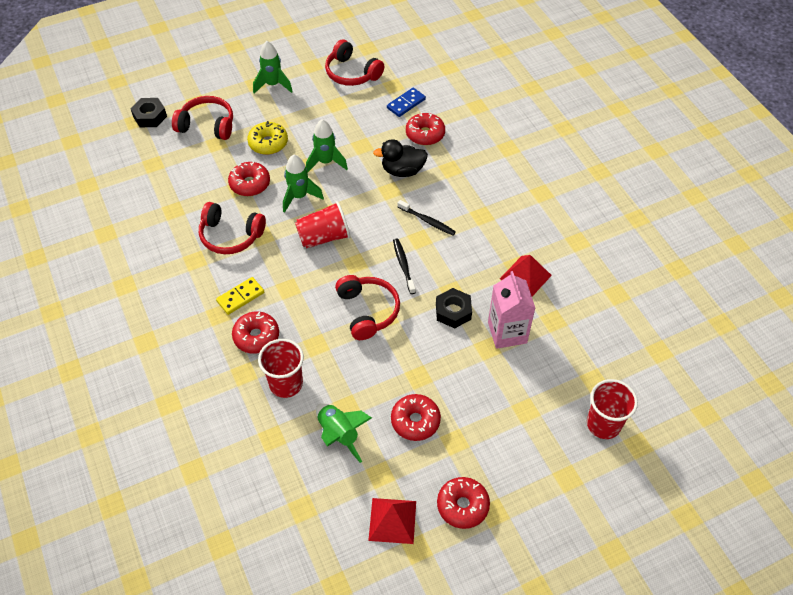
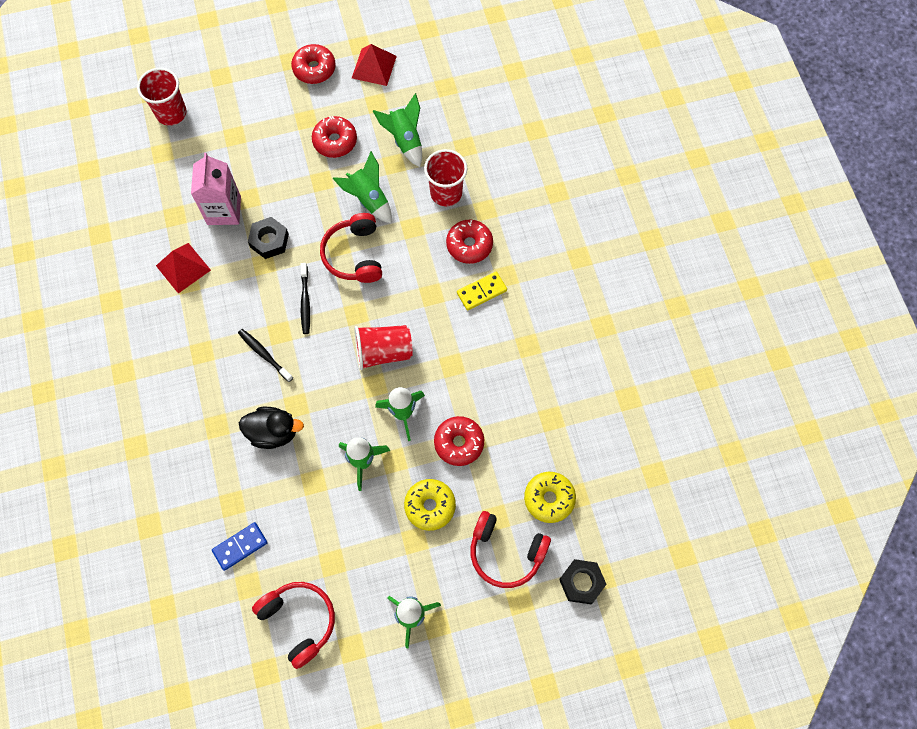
camera: 170 degrees left, 15 degrees up
(174, 159) = (549, 499): none -> yellow donut
(230, 236) = (487, 371): red headphones -> none
(365, 365) = (368, 199): none -> green rocket
(425, 134) = (230, 487): red donut -> none

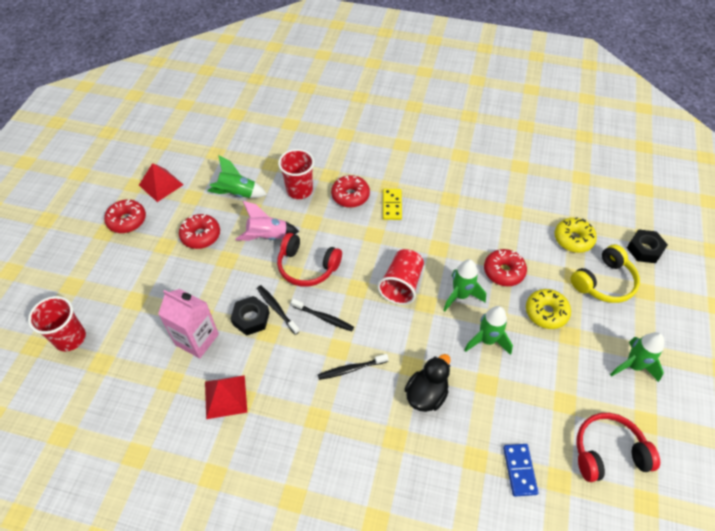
camera: 60 degrees left, 15 degrees down
(292, 256) = (277, 309): none -> black toothbrush
(368, 199) = (267, 237): green rocket -> pink rocket
(506, 552) = (604, 282): red headphones -> yellow headphones

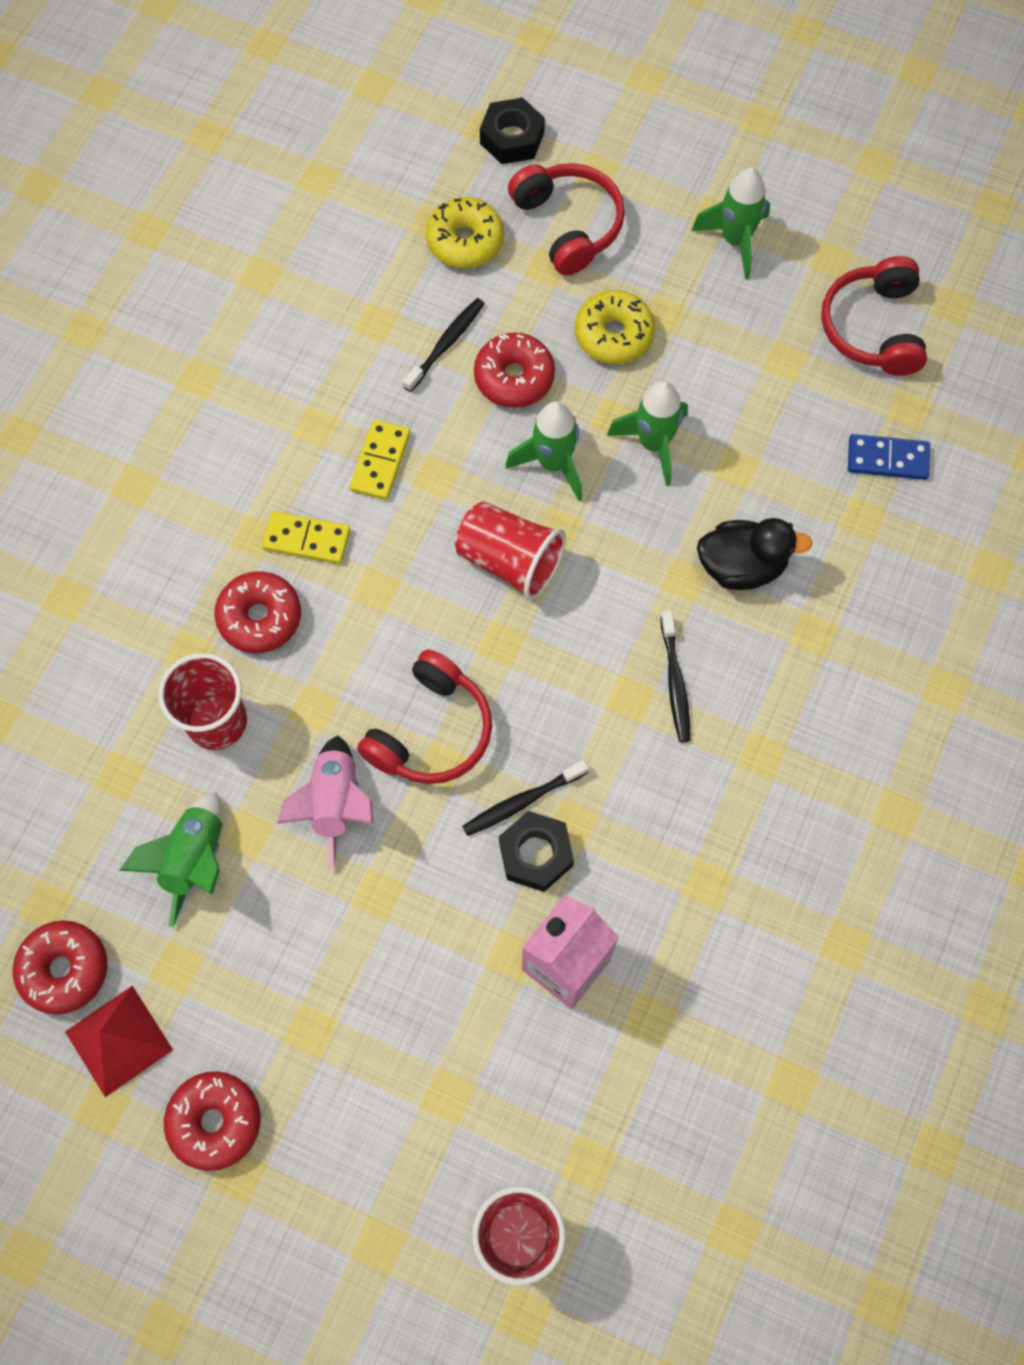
camera: 80 degrees left, 15 degrees up
(201, 235) = (299, 948): red donut -> red donut (64, 969)
(225, 396) = (698, 913): red pyramid -> none
(324, 317) = (558, 715): black toothbrush -> black toothbrush (446, 344)
(426, 394) = (741, 566): black duck -> black duck turned 135 degrees clockwise
(439, 225) = (380, 462): none -> yellow domino
(604, 282) = (569, 225): yellow headphones -> red headphones

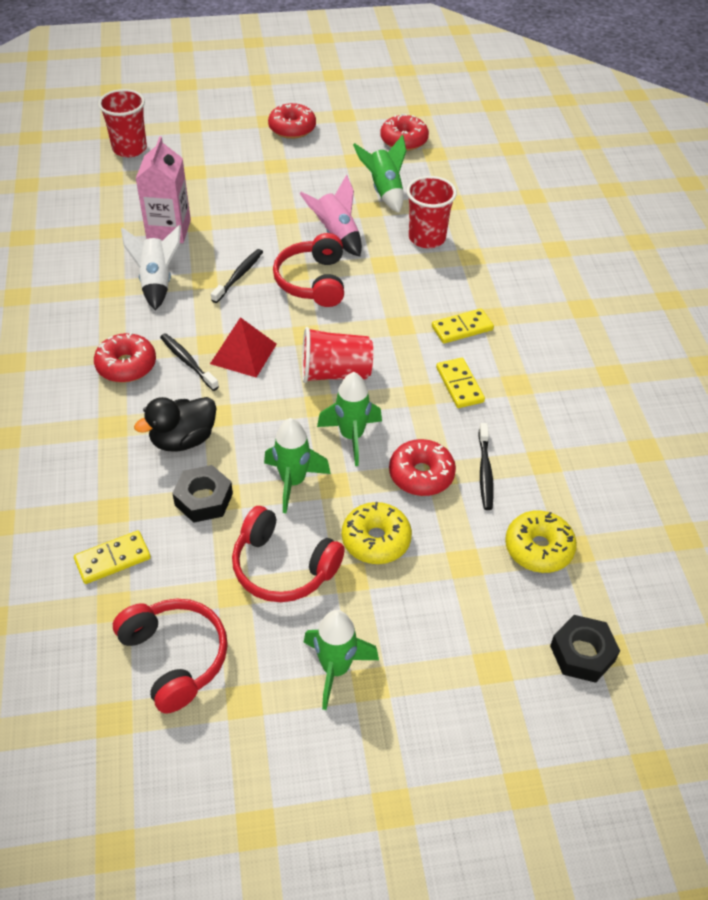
camera: 145 degrees right, 20 degrees down
(119, 1040) = (357, 132): red pyramid -> red pyramid (243, 353)
(260, 617) = (450, 285): red donut -> red donut (126, 365)
(535, 854) = (215, 260): black nut -> black nut (203, 499)
(569, 225) = (476, 605): red headphones -> red headphones (283, 567)
(641, 856) = (156, 282): none -> white rocket
(887, 459) = (113, 559): blue domino -> yellow domino

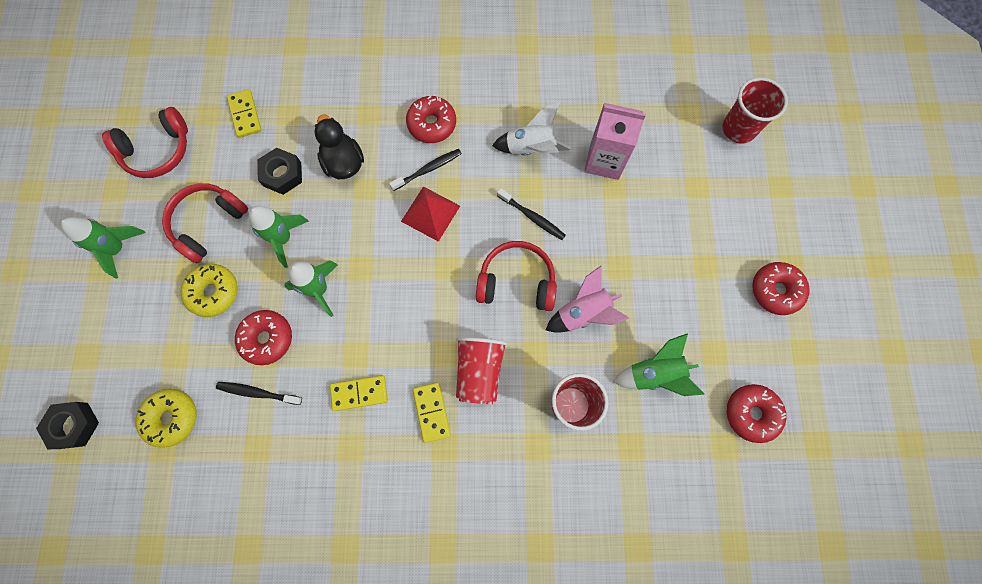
camera: 100 degrees right, 25 degrees up
(335, 373) = (393, 286): red cup -> red cup (479, 371)

